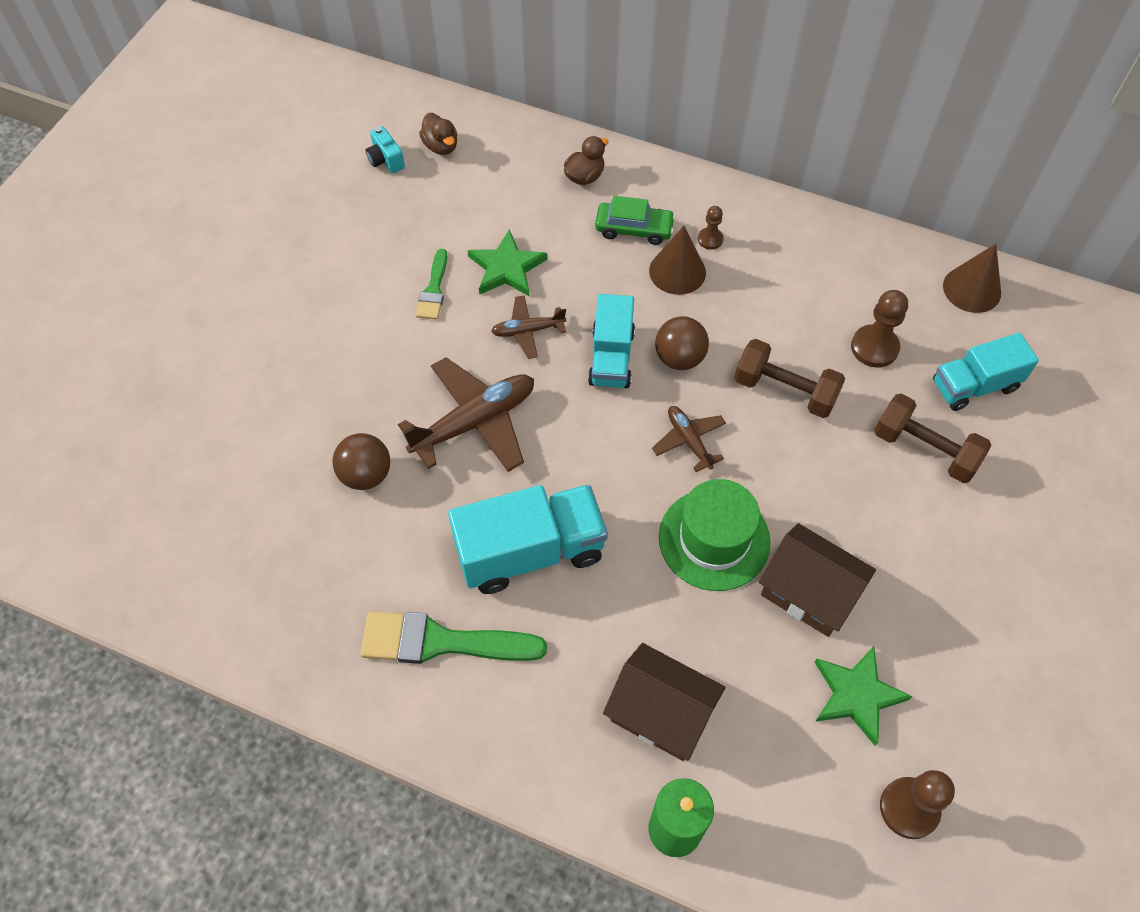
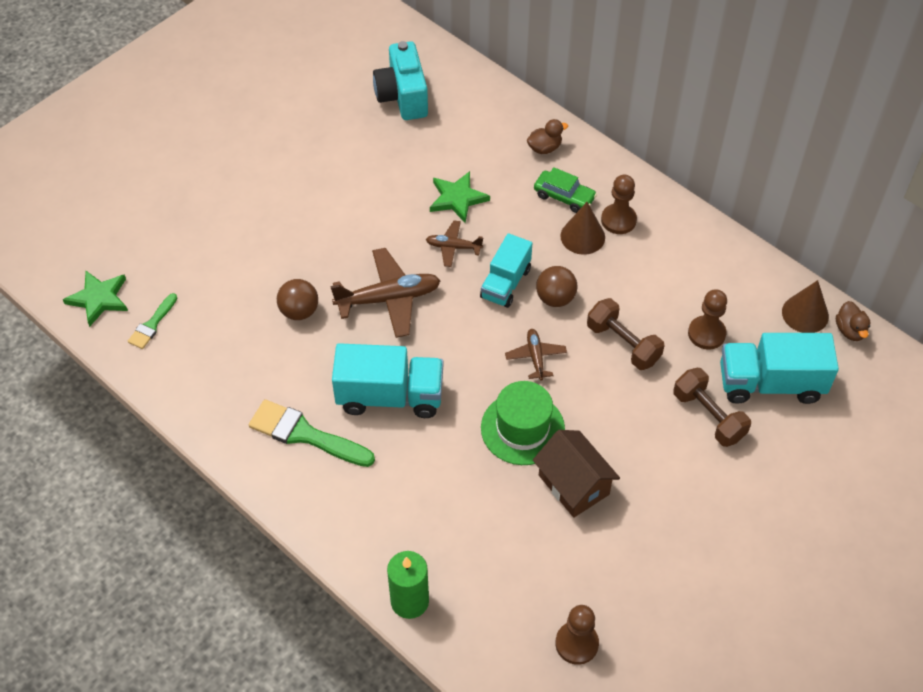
camera: 20 degrees right, 5 degrees down
(386, 160) = (402, 96): turquoise camera -> turquoise camera, size x2.15
(433, 290) = (398, 199): green brush -> green brush (152, 324)
(441, 146) = (447, 97): brown duck -> brown duck (850, 330)
(660, 713) = (433, 527): brown house -> none
(710, 239) = (618, 220): brown pawn -> brown pawn, size x1.75
(857, 695) = (575, 561): green star -> green star (99, 299)
(974, 386) = (770, 383): turquoise truck -> turquoise truck, size x1.51

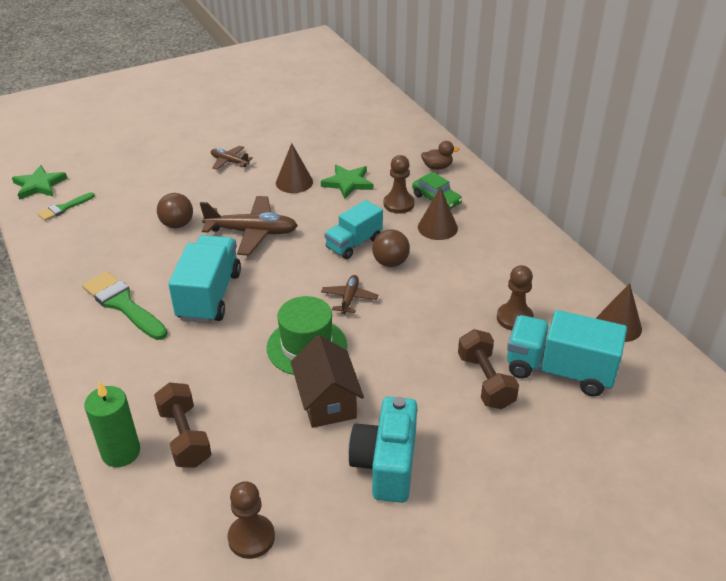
camera: 20 degrees right, 15 degrees down
(390, 396) = (209, 295): turquoise truck -> turquoise truck turned 105 degrees counterclockwise
(396, 213) = (294, 182): none -> brown cone
(402, 96) = (343, 118): turquoise camera -> turquoise camera (386, 465)
(453, 247) = (325, 211): brown plane -> brown plane (229, 162)
(618, 220) = (474, 223): brown pawn -> brown pawn (398, 204)
(623, 344) = (433, 307): brown dumbbell -> brown dumbbell (185, 437)
(850, 330) = (659, 349): brown duck -> none

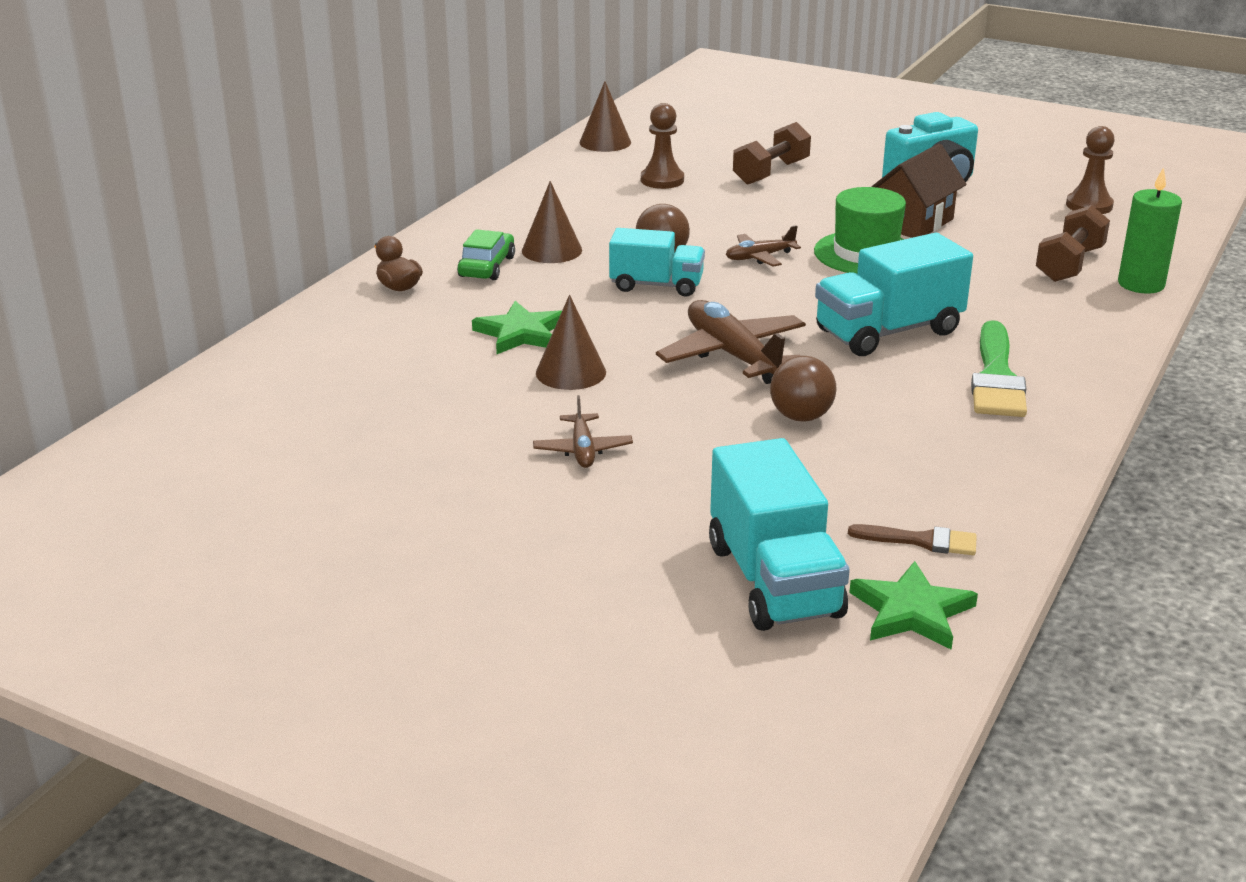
camera: 125 degrees left, 10 degrees down
(64, 208) = (921, 541): green brush -> brown brush
(398, 204) = (530, 285): brown pawn -> none
(559, 371) = (707, 151): turquoise truck -> turquoise truck (774, 580)

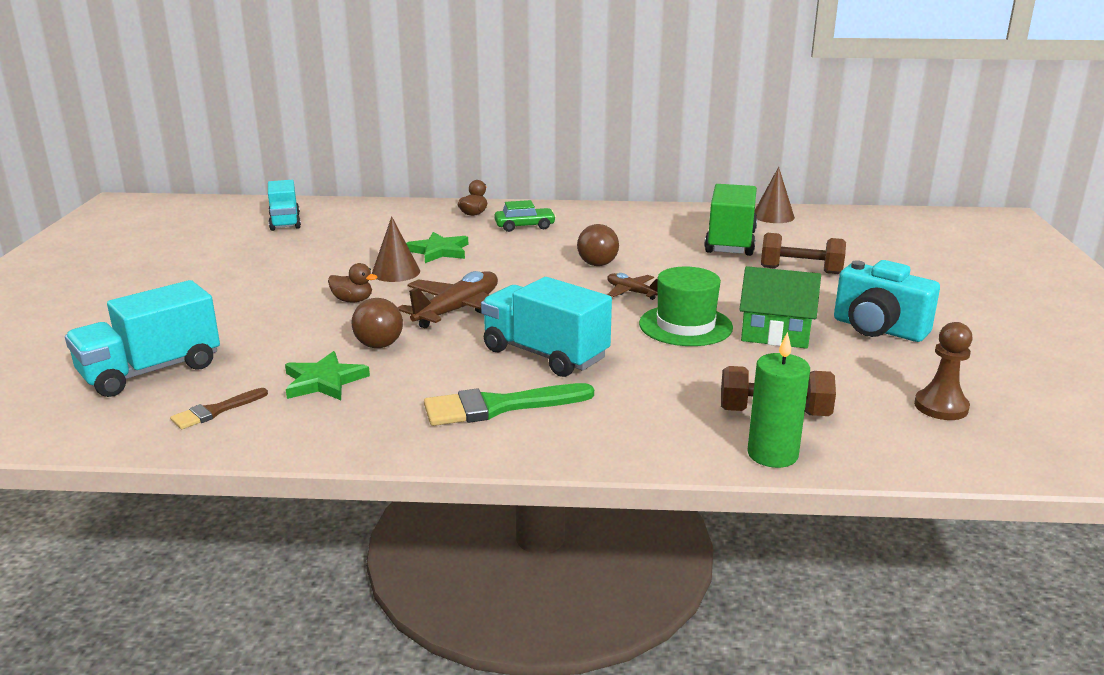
camera: 65 degrees right, 5 degrees down
(551, 250) = (569, 236): brown cone -> none
(582, 450) = (296, 293): brown plane -> none
(645, 414) = (353, 300): none -> brown duck
(656, 285) = (546, 271): turquoise truck -> turquoise truck (285, 222)
(662, 180) = (730, 242): brown pawn -> green truck
(911, 611) = (119, 420): green star -> green star (324, 381)
(913, 223) = (775, 334): brown house -> green house
(921, 541) = (215, 411): brown brush -> brown brush turned 60 degrees clockwise

